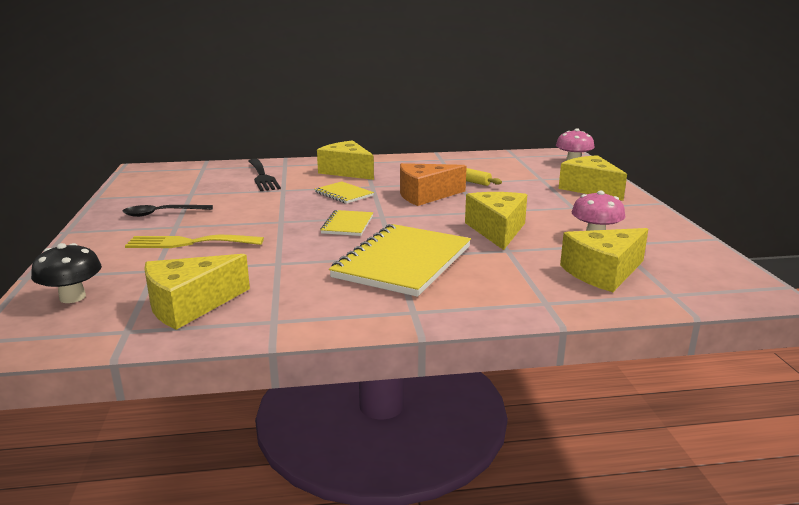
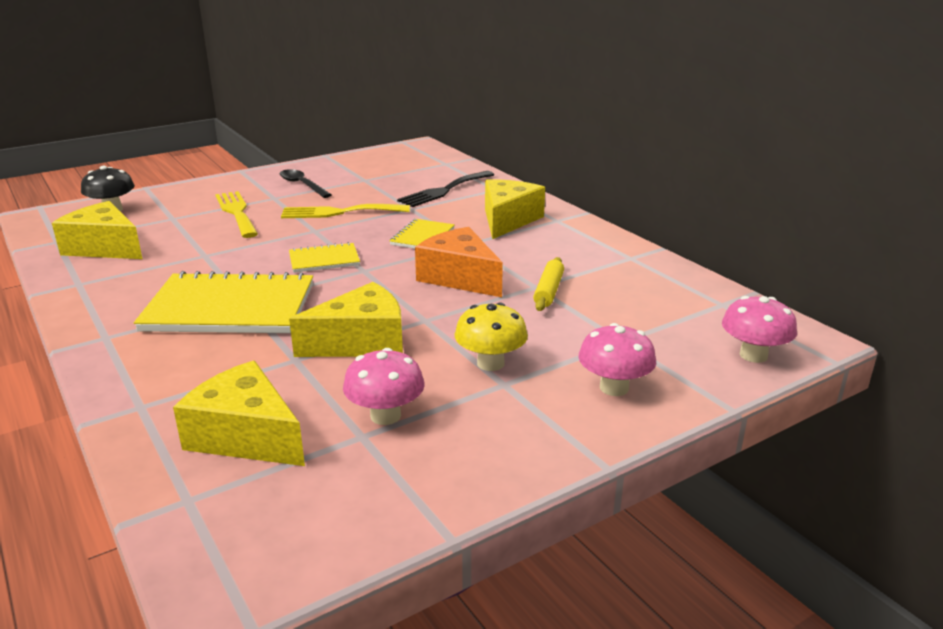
camera: 65 degrees right, 5 degrees up
(254, 209) = (339, 212): none -> yellow fork
(548, 206) = (490, 363): none -> yellow mushroom
(590, 189) = (614, 388): yellow cheese -> pink mushroom

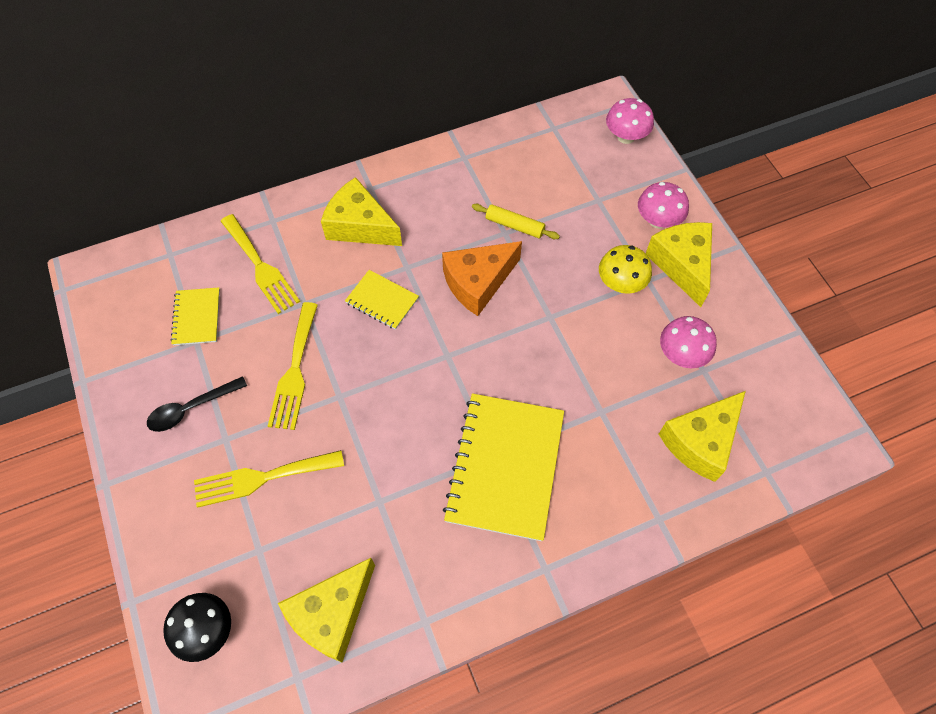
camera: 80 degrees left, 35 degrees up
(324, 260) = (417, 388): yellow notebook -> yellow notebook (197, 317)
(361, 342) = (580, 364): yellow cheese -> yellow cheese (682, 265)
(444, 190) = (260, 267): black fork -> yellow fork

